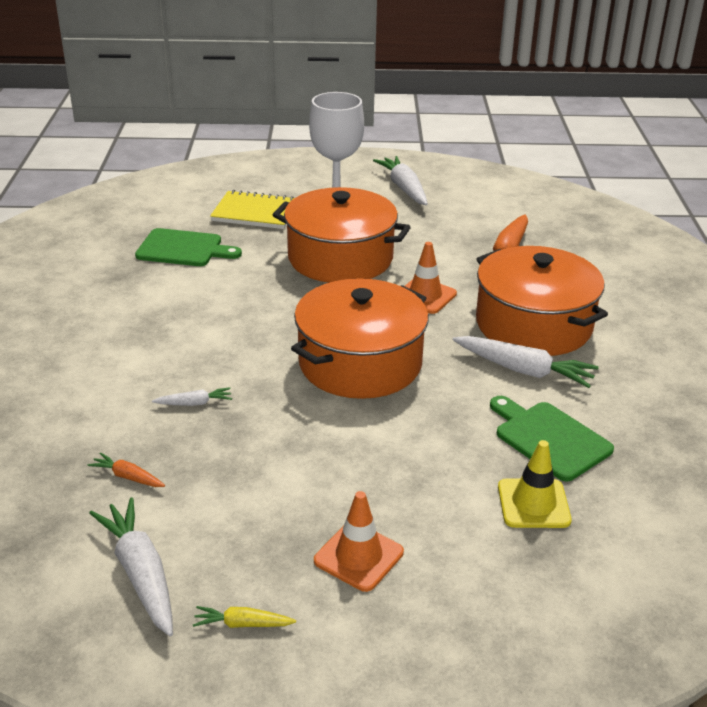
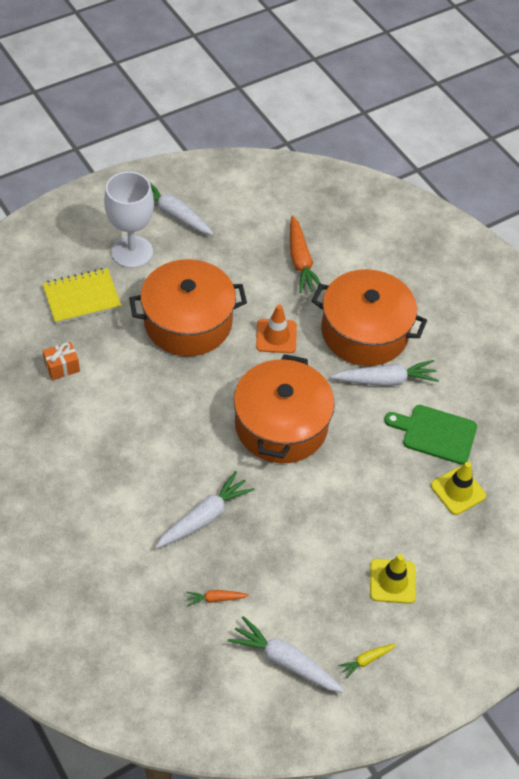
camera: 35 degrees left, 20 degrees up
(183, 249) = (62, 367): green cutting board -> orange gift
(194, 403) = (204, 517): white carrot -> white carrot, size x1.96
(358, 556) = (392, 581): orange traffic cone -> yellow traffic cone

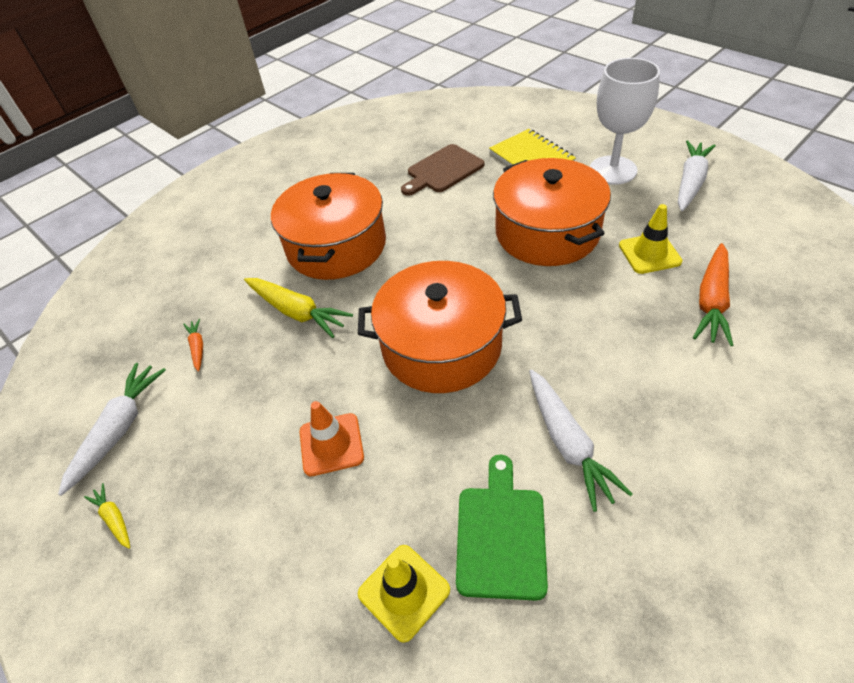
camera: 85 degrees right, 5 degrees down
(62, 367) = (442, 170): orange gift -> brown cutting board
(204, 517) = (297, 312): white carrot -> yellow carrot
(276, 336) = (573, 308): orange traffic cone -> orange traffic cone (331, 444)
(300, 261) = (712, 301): orange carrot -> orange carrot turned 45 degrees counterclockwise
(364, 332) = (640, 398): orange pot -> orange pot (336, 246)
(392, 581) = (232, 526): yellow traffic cone -> yellow traffic cone (649, 253)

